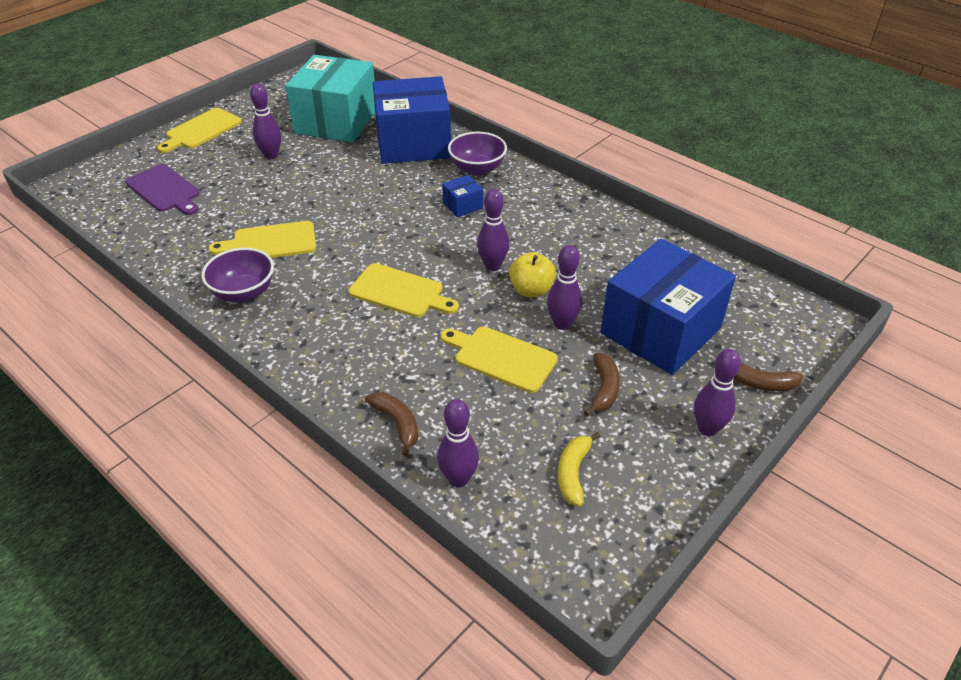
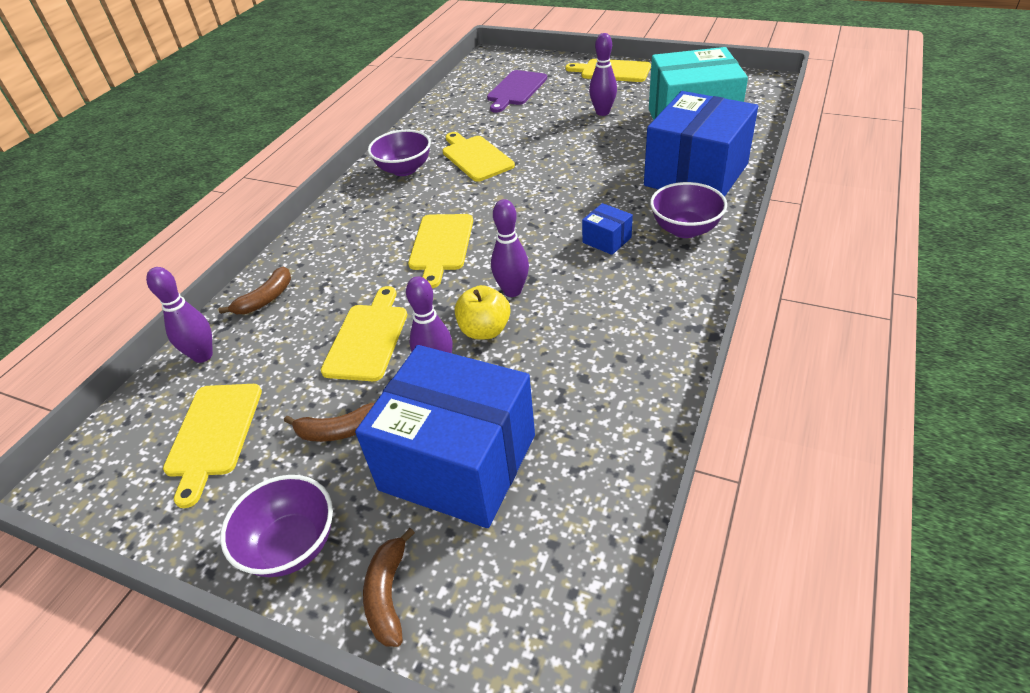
camera: 75 degrees right, 0 degrees up
(413, 143) = (696, 175): blue box -> blue box turned 60 degrees clockwise
(573, 473) = (213, 434): yellow banana -> yellow cutting board
(707, 429) = (291, 545): purple bowling pin -> purple bowl

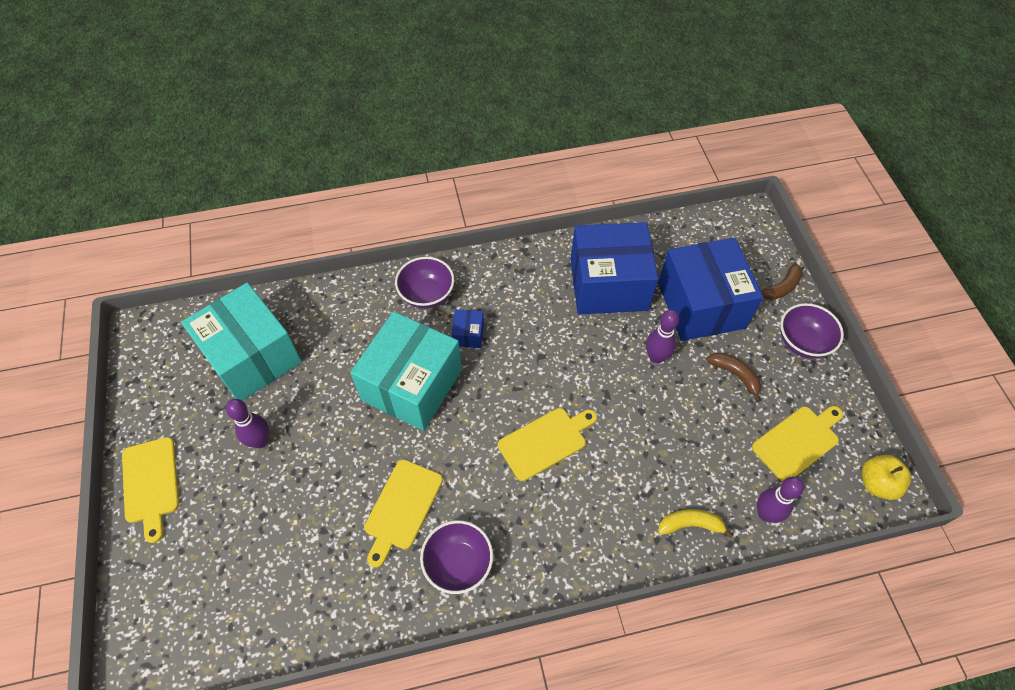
camera: 130 degrees left, 15 degrees up
(265, 299) = (690, 525): brown banana -> yellow banana
(367, 338) = (666, 417): yellow cutting board -> none
(485, 330) = (606, 353): yellow apple -> yellow apple (877, 483)
(512, 291) = (560, 360): purple bowling pin -> none
(516, 90) = (234, 566): purple cutting board -> none
(581, 190) = (412, 385): none -> turquoise box
(696, 175) = (347, 317): blue box -> blue box (608, 284)

